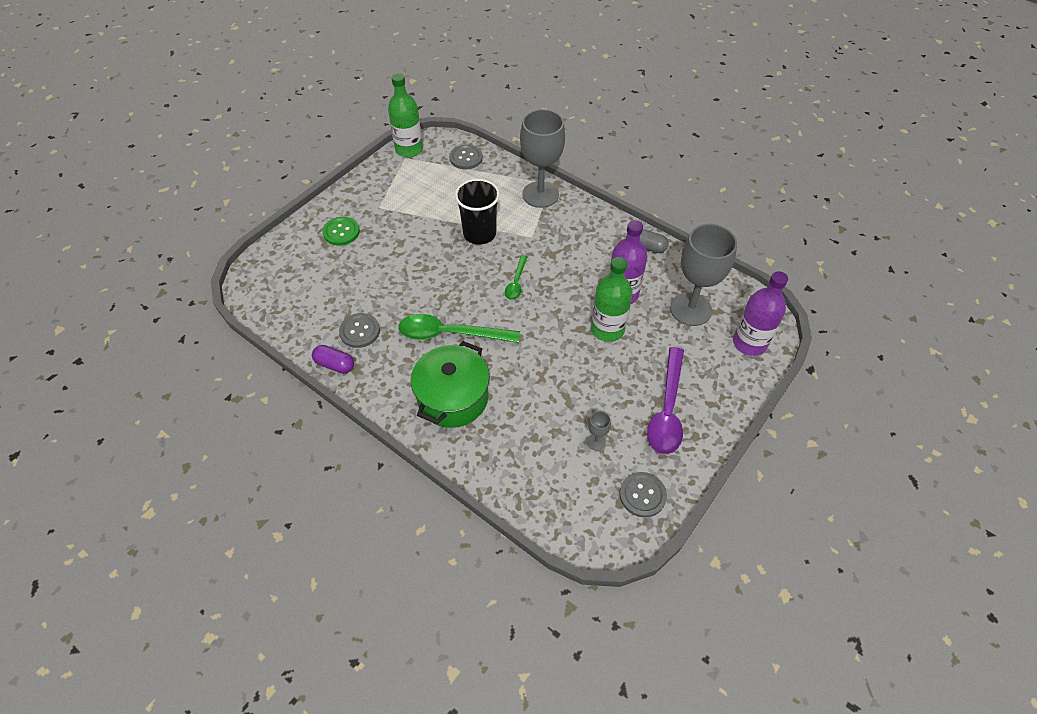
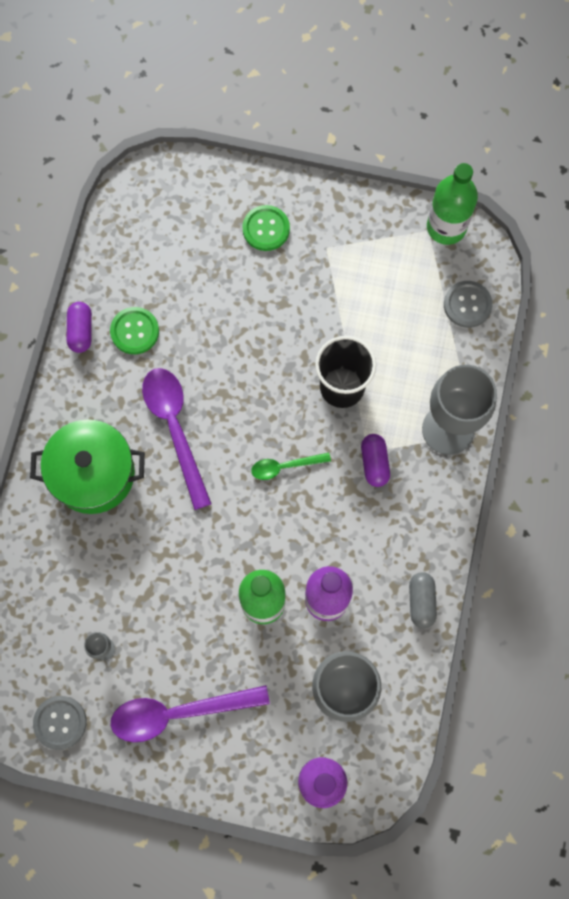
camera: 65 degrees right, 20 degrees up
(359, 331) = (134, 331): grey button -> green button
(450, 334) = (175, 429): green spoon -> purple spoon
(541, 236) = (374, 463): none -> purple capsule

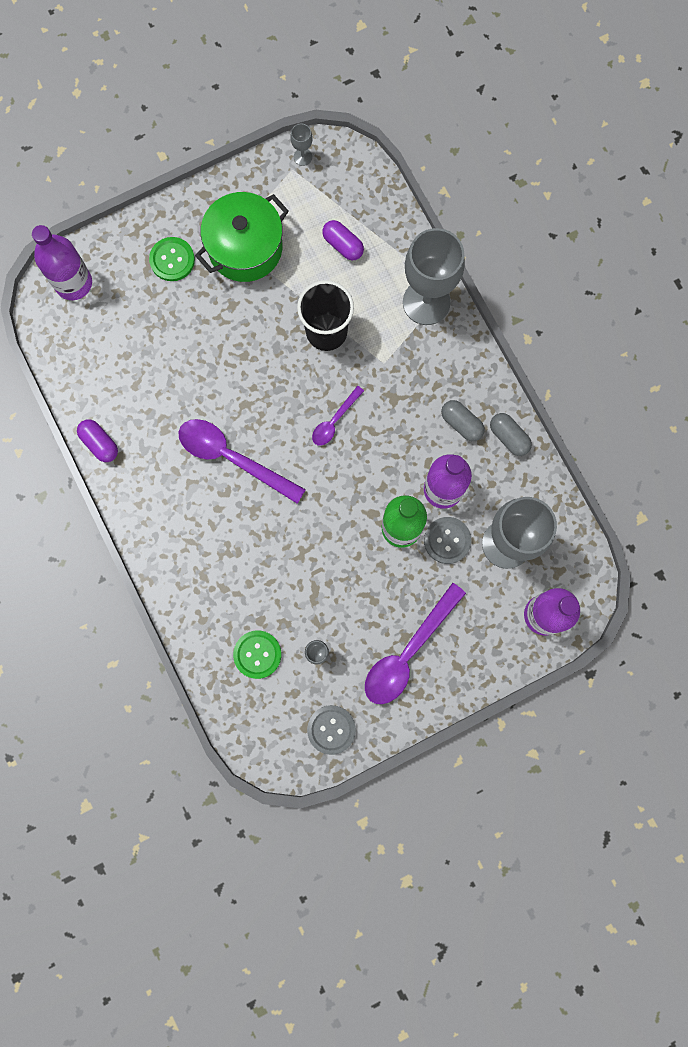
camera: 40 degrees left, 5 degrees up
(93, 474) = (201, 538): green pot -> green pot (245, 248)
(134, 331) = (140, 411): green button -> green button (257, 654)
(171, 186) = (73, 283): none -> purple bottle
(285, 466) = (334, 421): green spoon -> purple spoon
(374, 463) = (395, 367): purple capsule -> purple capsule (343, 245)
(390, 556) = (461, 423): none -> grey capsule
(446, 227) = (302, 157): green bottle -> grey goblet
(467, 305) = (365, 202): grey button -> grey button (447, 540)

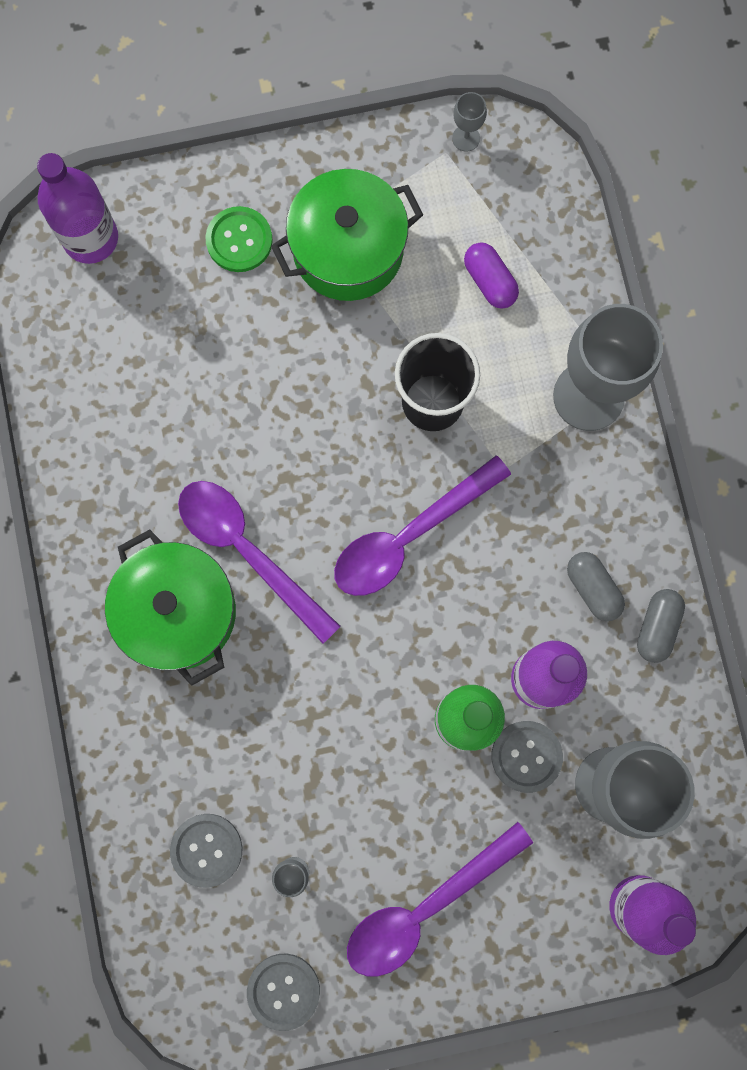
camera: 15 degrees right, 0 degrees up
(100, 443) = (65, 480): purple capsule -> none
(197, 508) = (178, 612): none -> green pot
(257, 654) = (206, 850): green button -> grey button
(334, 421) = (409, 536): purple spoon -> purple spoon, size x1.87
(508, 437) = (657, 627): grey capsule -> grey capsule turned 45 degrees clockwise

